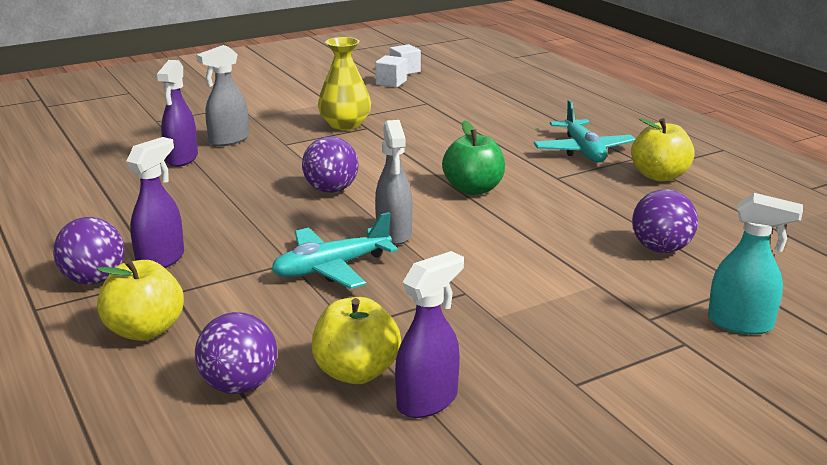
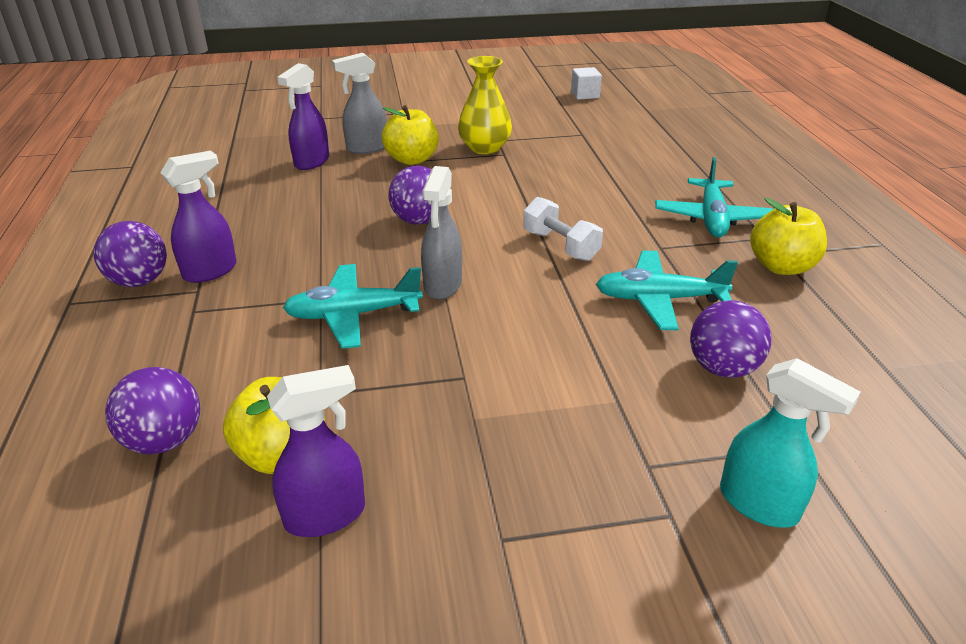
camera: 20 degrees right, 10 degrees up
(145, 330) = (136, 350): yellow apple -> yellow apple (412, 159)
(391, 83) = (562, 106): white cube -> none
(473, 189) = (560, 245): green apple -> white dumbbell
(581, 213) = (659, 299): none -> turquoise plane

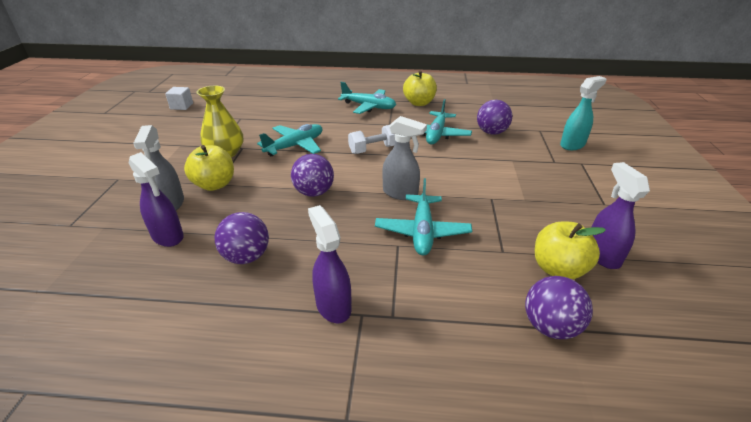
camera: 75 degrees left, 0 degrees up
(140, 281) = (329, 358): purple ball -> purple ball (246, 257)
(530, 185) = (295, 146): none -> turquoise plane

